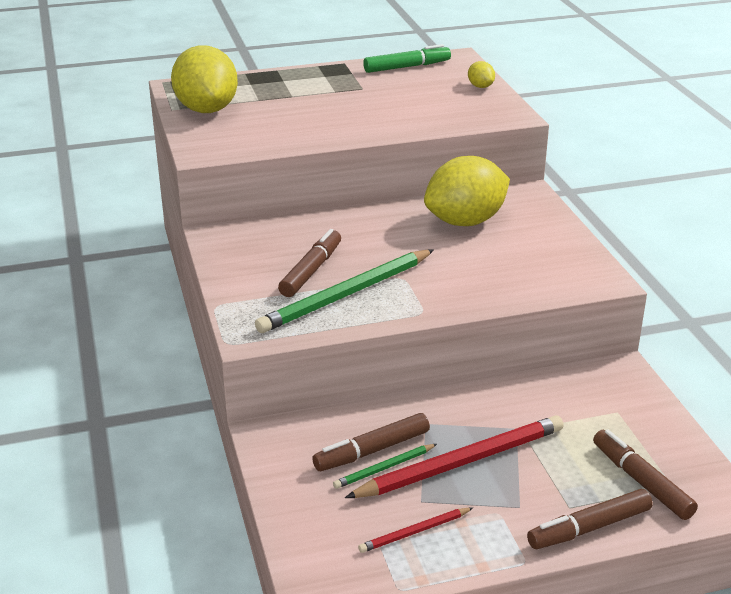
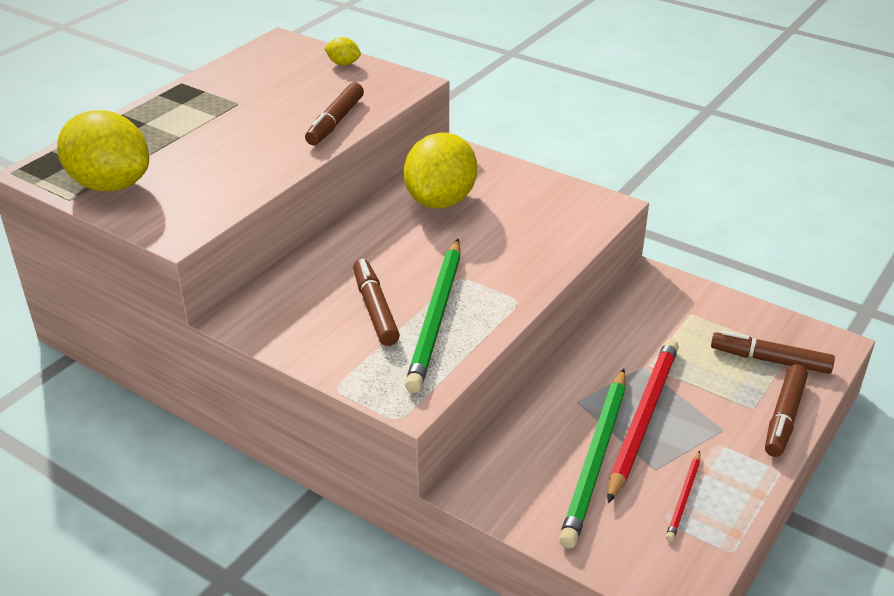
camera: 40 degrees left, 5 degrees up
(372, 451) = (568, 449): brown marker -> brown marker (335, 122)
(384, 468) = (596, 459): green pencil -> green pencil, size x2.07
(406, 67) = (248, 67): green marker -> none

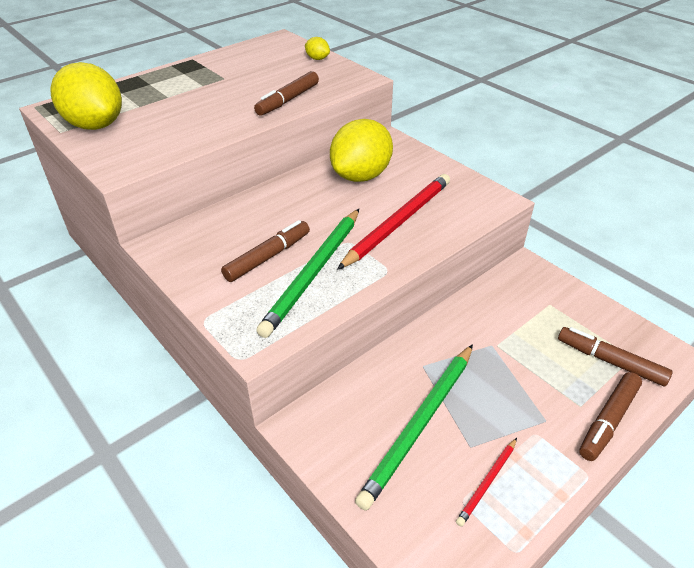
camera: 15 degrees right, 5 degrees up
(375, 309) = (267, 257): brown marker -> brown marker turned 45 degrees clockwise
(642, 418) = (475, 394): red pencil -> red pencil (398, 222)

